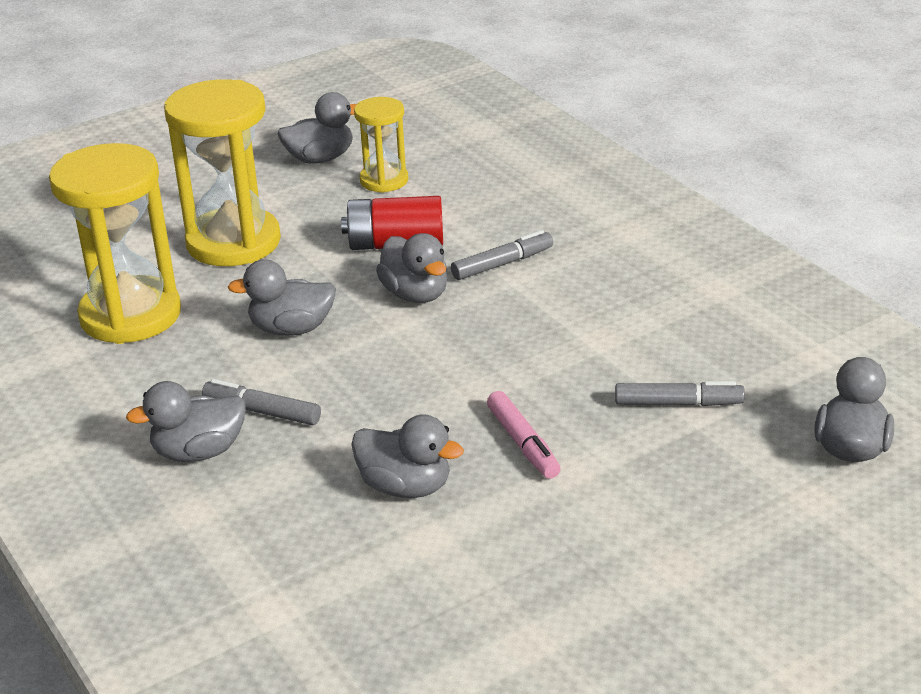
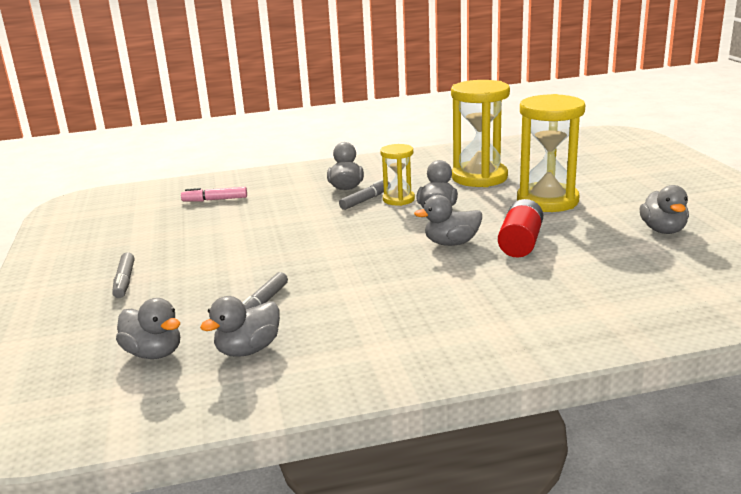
camera: 110 degrees right, 10 degrees down
(384, 180) = (619, 247): yellow hourglass -> yellow hourglass (398, 199)
(405, 487) = (273, 224): grey duck -> grey duck (248, 350)
(502, 264) = (472, 273): grey marker -> grey marker (124, 281)
(523, 443) = (275, 254): pink marker -> pink marker (215, 200)

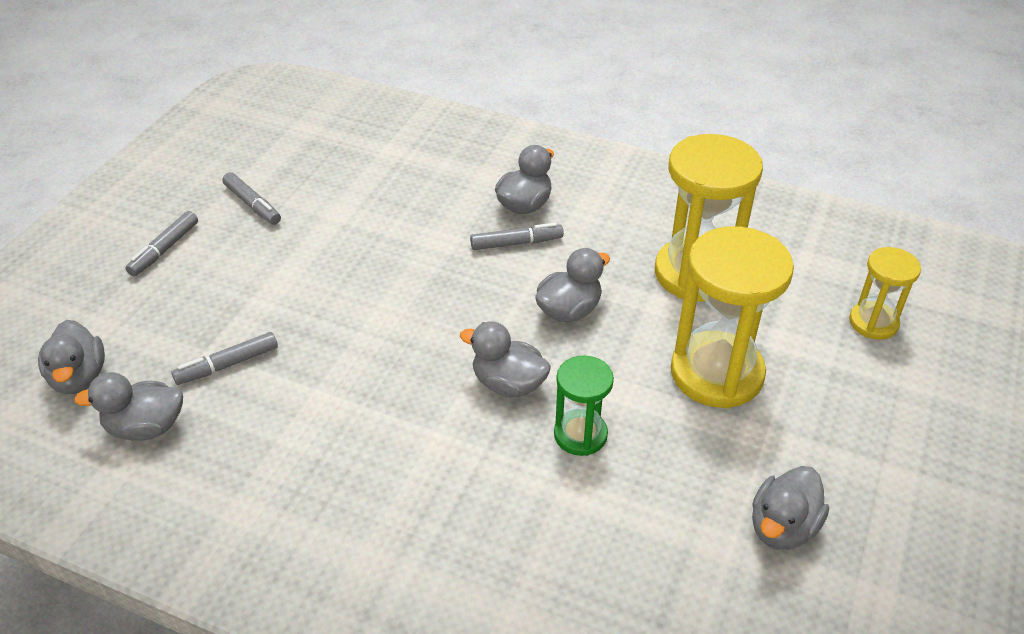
camera: 35 degrees right, 20 degrees up
(162, 243) = (252, 205): none -> grey marker
(215, 200) = (375, 152): pink marker -> none
(398, 199) = (551, 263): yellow hourglass -> yellow hourglass (873, 322)
(520, 243) = (580, 435): red battery -> green hourglass

